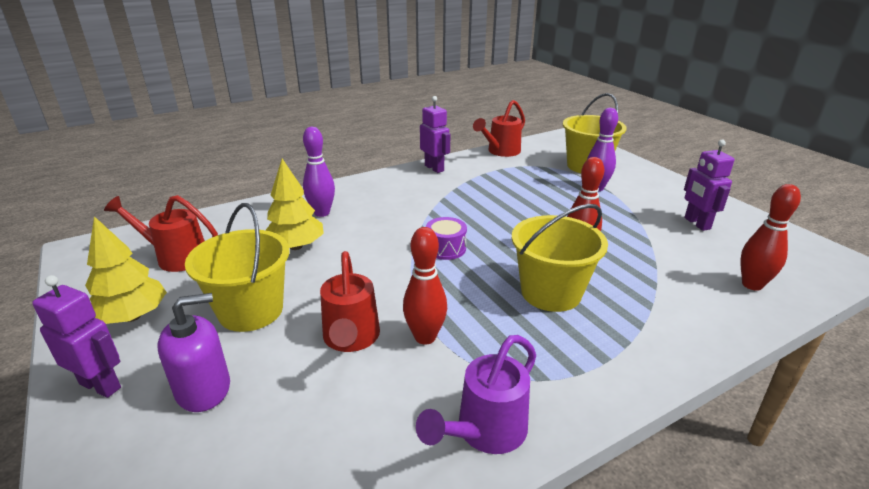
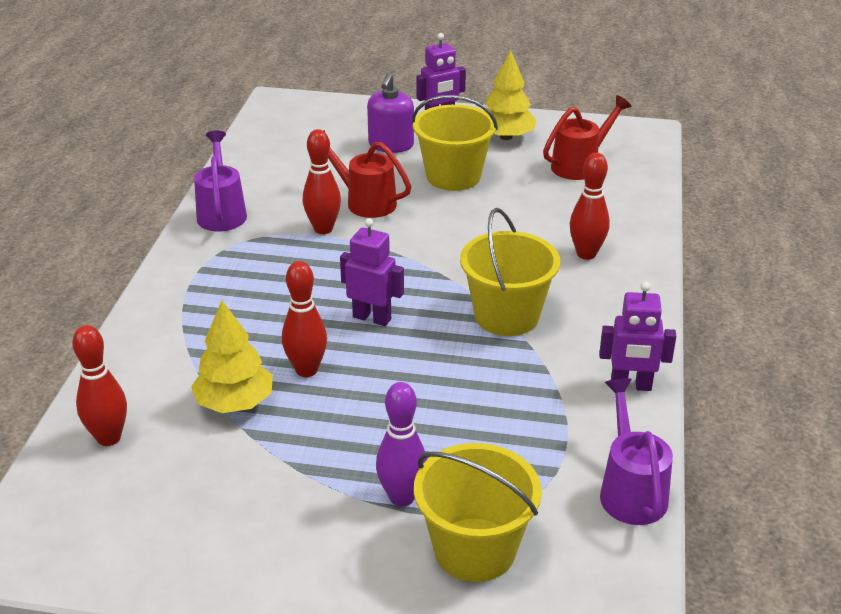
camera: 130 degrees right, 5 degrees up
(296, 246) = (530, 219): yellow tree -> yellow tree (235, 403)
(322, 213) = (586, 254): purple bowling pin -> red bowling pin
(445, 248) = (421, 293): purple drum -> none
(501, 152) = (630, 490): red watering can -> purple watering can
(551, 293) = (281, 311): yellow bucket -> yellow bucket (506, 316)
(696, 223) = (218, 509): purple robot -> purple robot (372, 318)

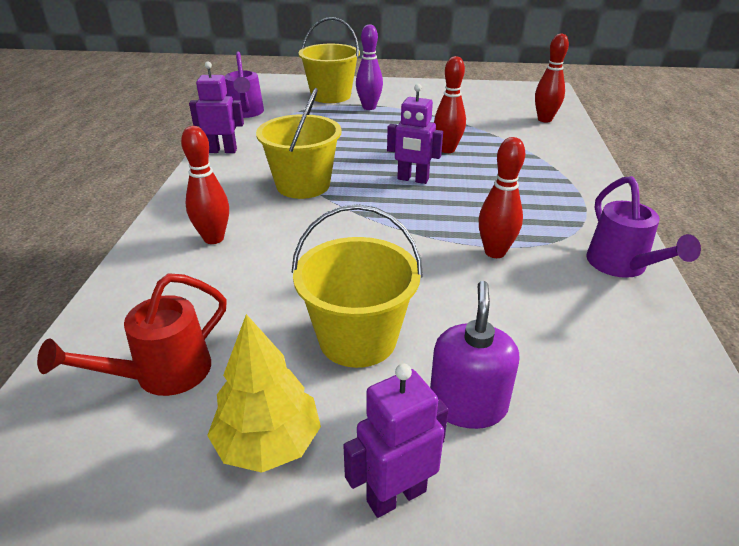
camera: 175 degrees right, 0 degrees up
(235, 403) = (483, 134): yellow tree -> none
(365, 202) = (464, 290): red watering can -> none

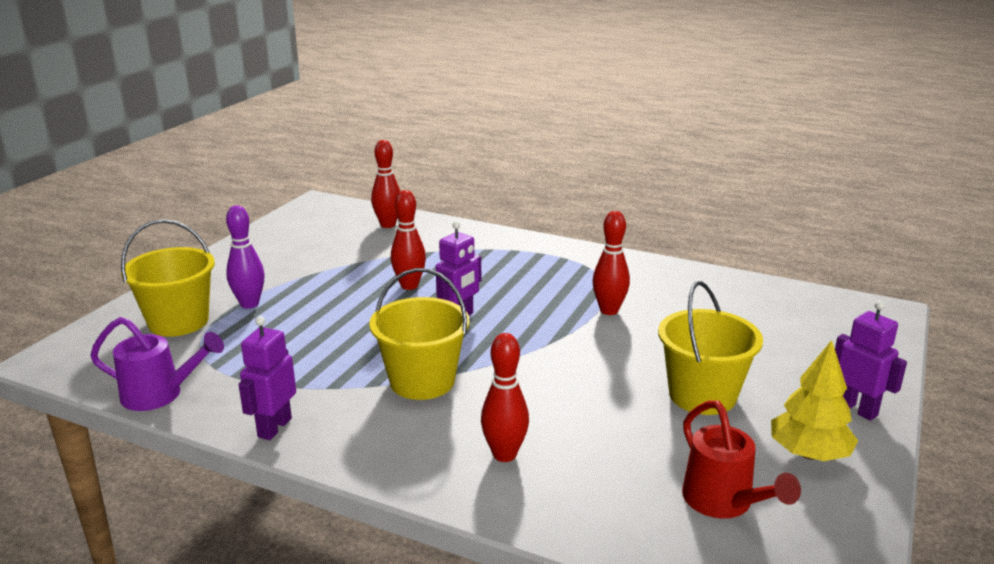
camera: 70 degrees left, 10 degrees down
(396, 495) = (856, 409): purple robot -> purple robot turned 150 degrees clockwise
(467, 405) = (782, 366): purple soap dispenser -> none
(621, 266) = (650, 270): purple watering can -> none

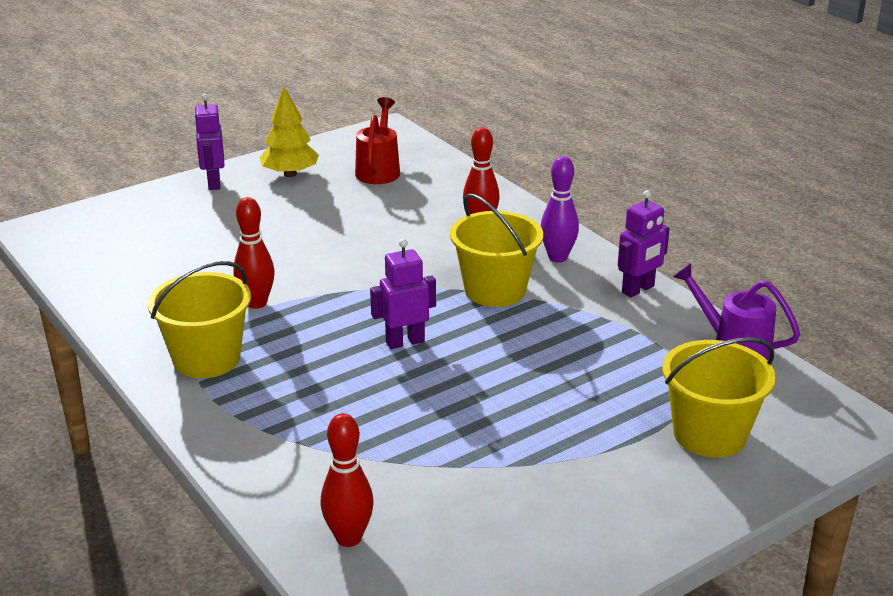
camera: 150 degrees left, 5 degrees up
(249, 304) = (619, 435): purple bowling pin -> purple bowling pin (558, 257)
(409, 286) = (418, 401): red bowling pin -> none
(702, 395) = (297, 218): yellow bucket -> yellow bucket (206, 359)

